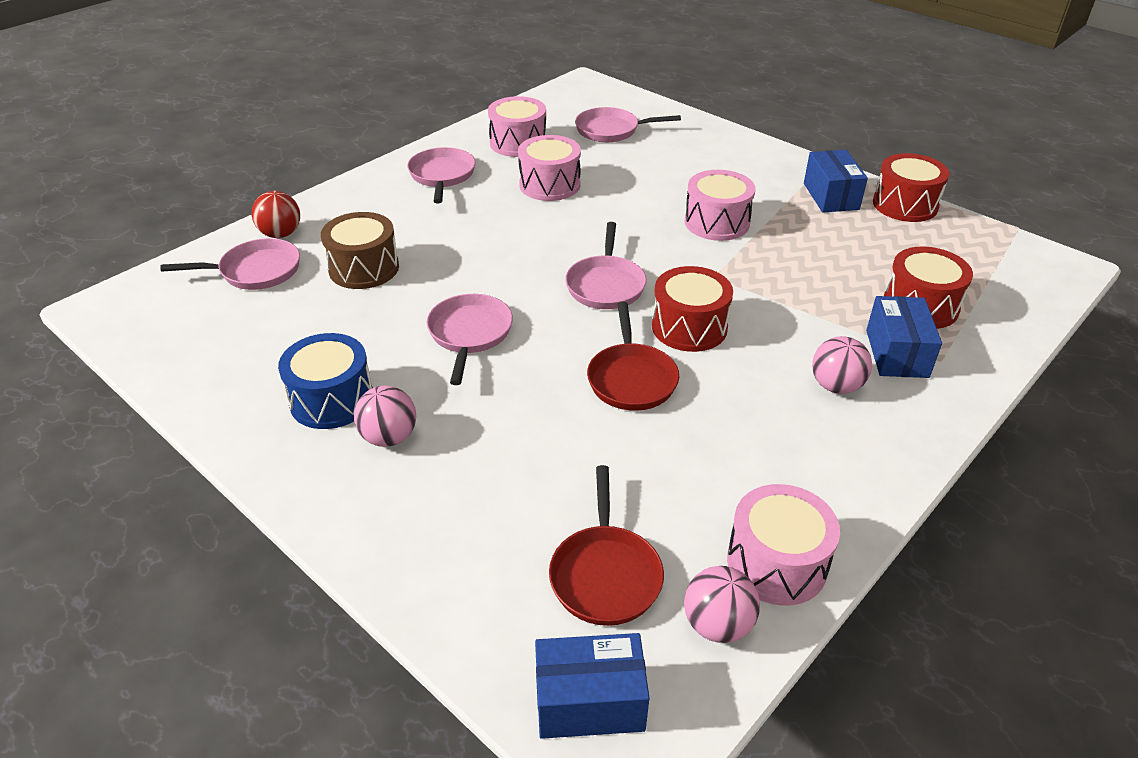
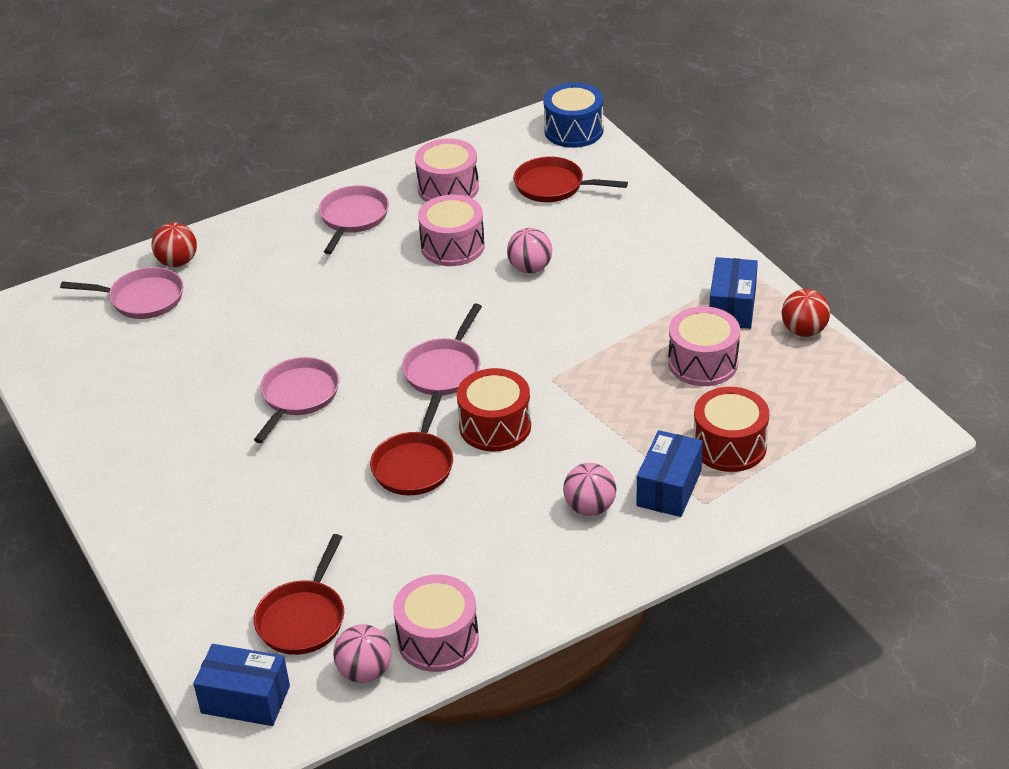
camera: 20 degrees right, 0 degrees up
(332, 399) = (160, 435): blue drum -> blue drum (574, 130)
(364, 268) = (236, 312): brown drum -> none
(389, 437) = (192, 477): pink ball -> pink ball (530, 268)
(611, 130) = (554, 186): pink pan -> red pan
(717, 222) = (592, 319): pink drum -> pink drum (703, 362)
(905, 205) = (804, 331): red drum -> red ball

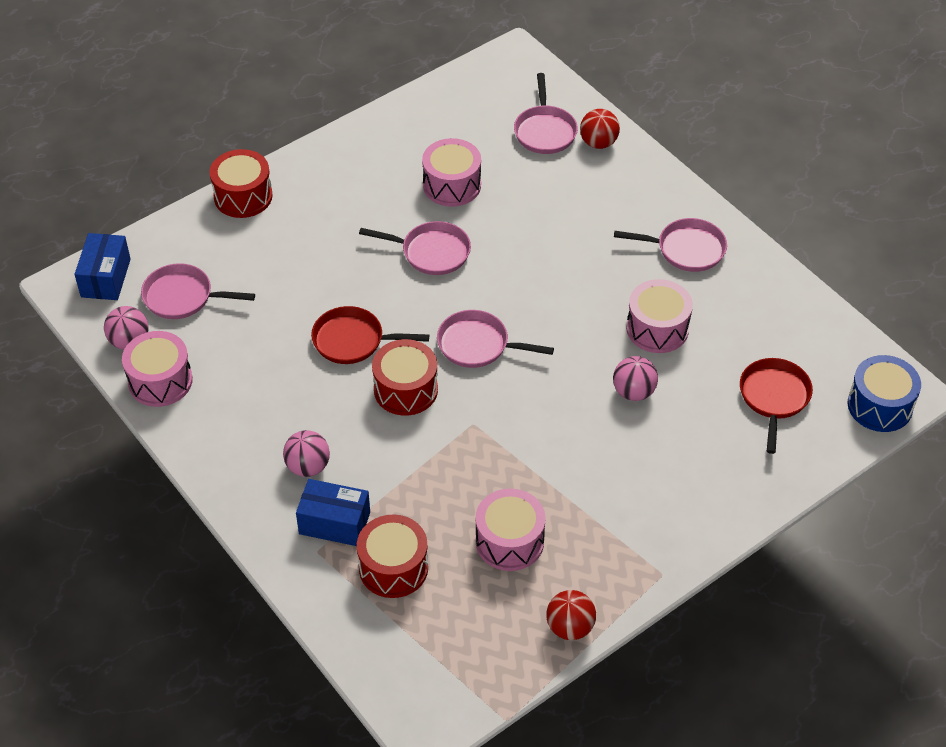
camera: 80 degrees right, 10 degrees up
(146, 558) = (243, 196): none -> red drum
(303, 618) = (183, 297): red pan -> pink pan
(448, 188) = (750, 313): pink drum -> pink drum (452, 185)
(732, 307) = (598, 563): blue box -> none

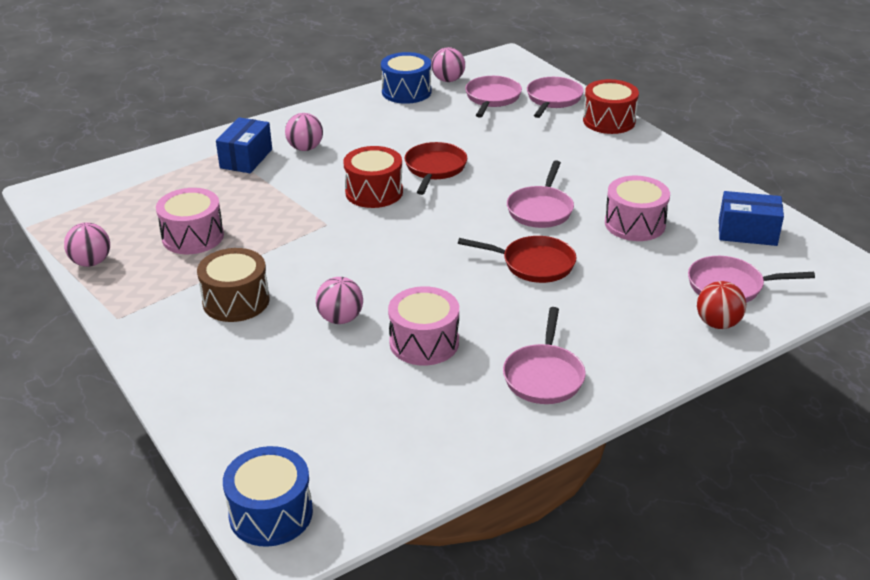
camera: 95 degrees right, 15 degrees down
(106, 278) = (514, 70): blue box -> blue box (747, 232)
(160, 381) = (406, 92): pink drum -> blue drum
(393, 567) = (192, 182): red drum -> none
(478, 345) = (419, 230): pink pan -> pink pan (553, 99)
(570, 627) = (91, 262): red ball -> pink ball
(619, 479) = (236, 301): none -> brown drum
(774, 398) = (307, 420): red pan -> red pan (533, 264)

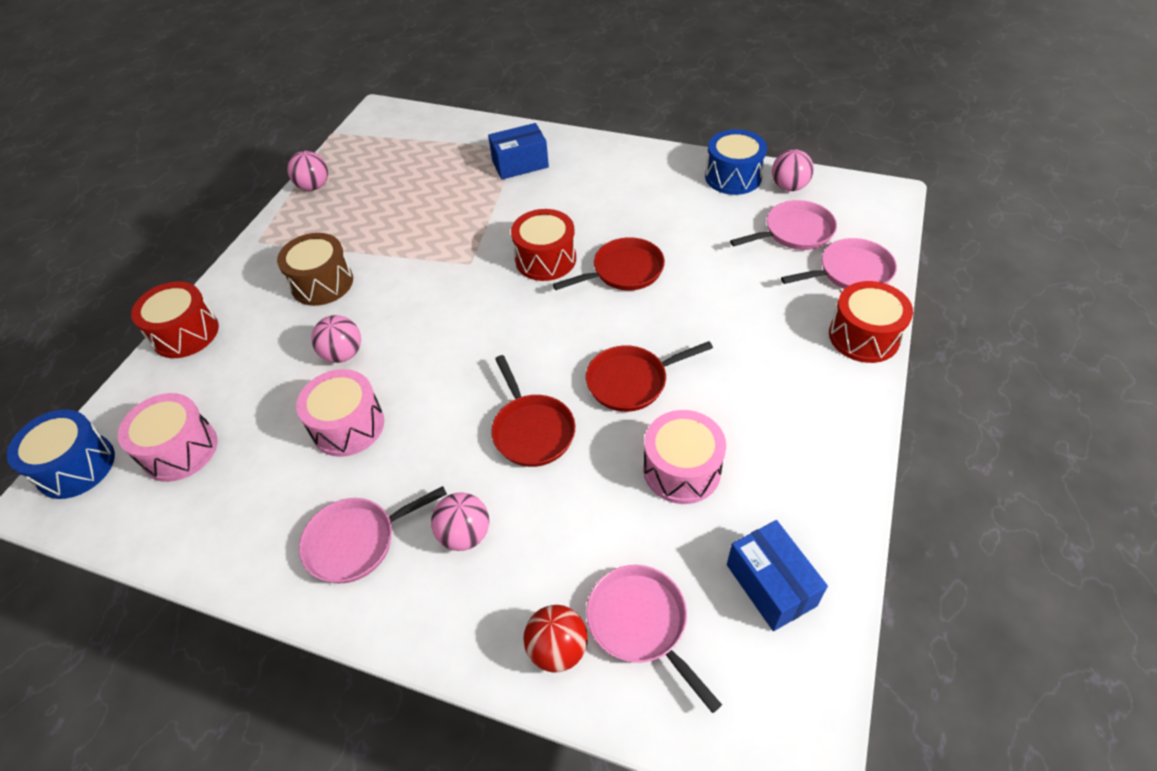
camera: 55 degrees right, 15 degrees up
(183, 398) = (185, 333): none -> red drum
(193, 236) = (387, 209): pink drum -> pink drum (180, 450)
(305, 148) = (570, 182): pink ball -> pink ball (465, 534)
(541, 209) = (632, 381): pink pan -> red pan

